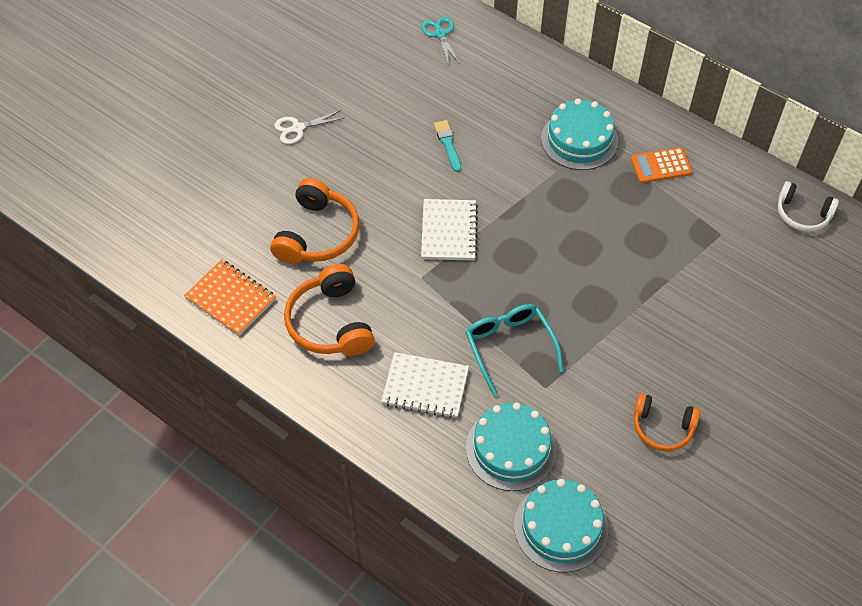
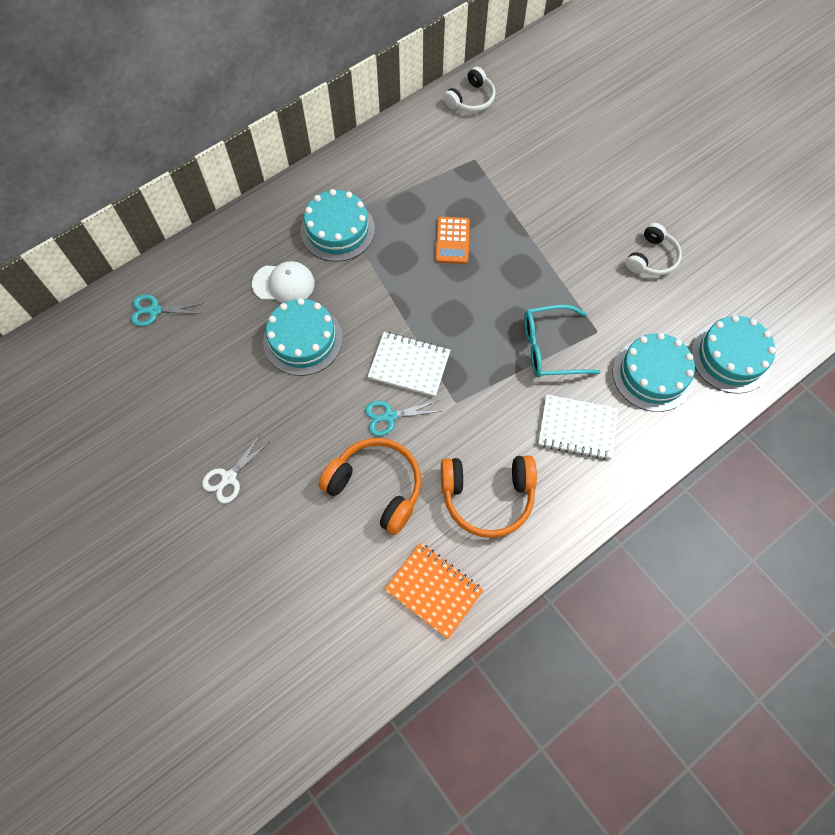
camera: 75 degrees left, 10 degrees up
(231, 299) = (433, 590): orange notebook -> orange notebook turned 75 degrees clockwise
(297, 128) = (229, 478): white scissors -> white scissors turned 45 degrees clockwise
(390, 228) = (389, 416): none -> turquoise scissors
(425, 387) = (577, 428): white notebook -> white notebook turned 75 degrees clockwise
(448, 144) = (303, 340): turquoise brush -> turquoise cake
(502, 115) = (284, 284): none -> white cap
(661, 166) = (389, 178): orange calculator -> orange calculator (452, 241)
(662, 427) = (652, 258): orange headphones -> white headphones

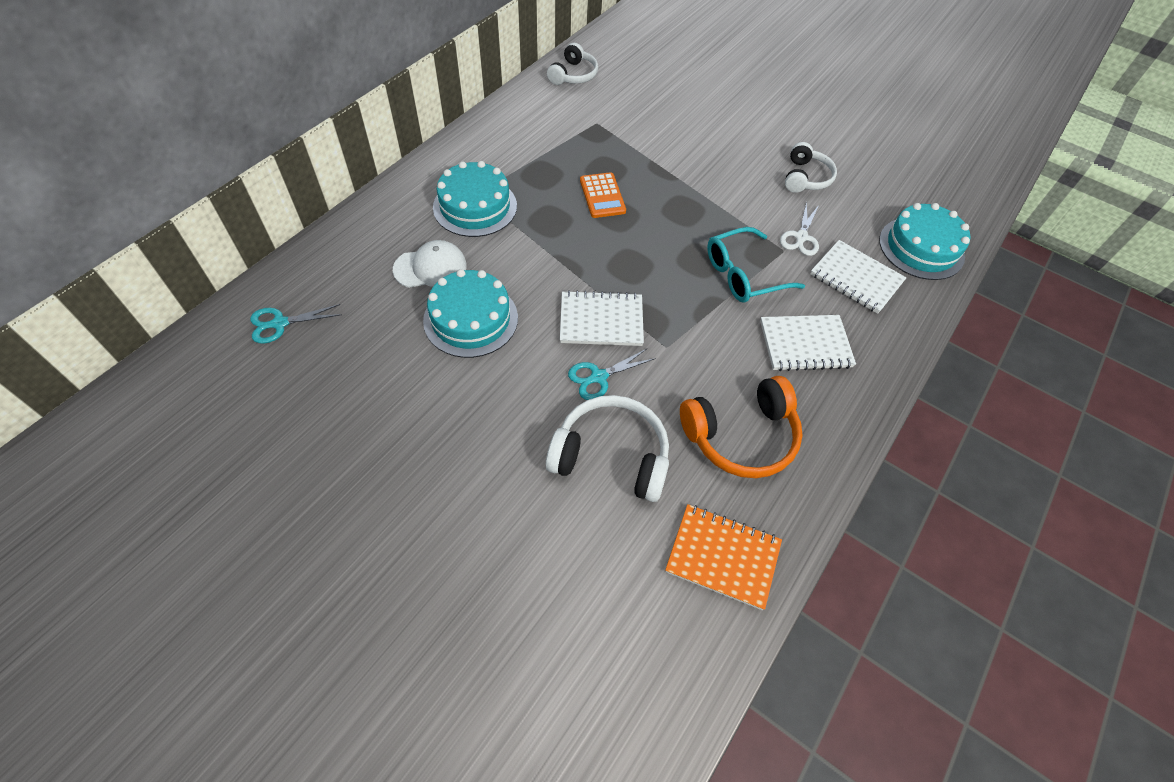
camera: 20 degrees left, 10 degrees down
(229, 478) = (425, 489): white scissors -> white scissors (801, 237)
(376, 487) = (611, 456): orange headphones -> white headphones
(653, 374) = (856, 278): turquoise cake -> white notebook

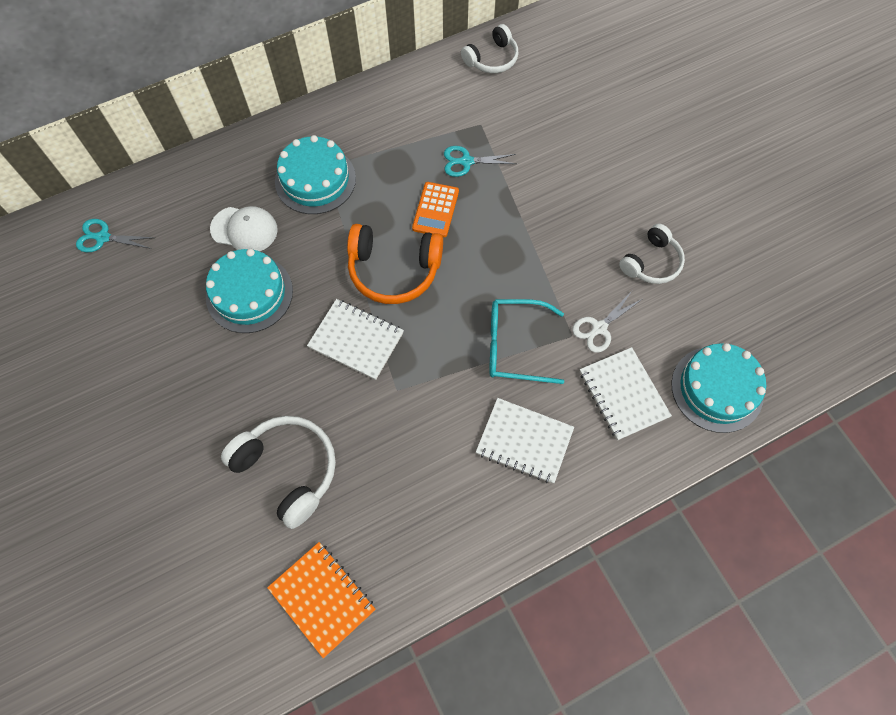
camera: 30 degrees right, 10 degrees up
(598, 377) = (321, 393): turquoise scissors -> turquoise scissors (466, 162)
(741, 436) = (406, 502): orange headphones -> orange headphones (394, 270)

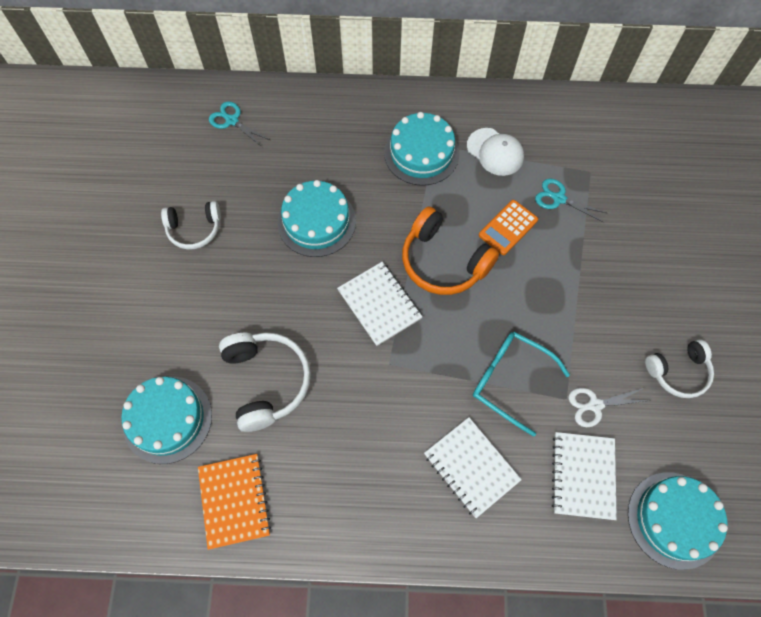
camera: 30 degrees right, 0 degrees up
(208, 561) = (167, 419): none -> turquoise cake
(244, 229) = (342, 167): white cap -> white cap (495, 152)
(492, 59) = (633, 118): white headphones -> white headphones (194, 229)

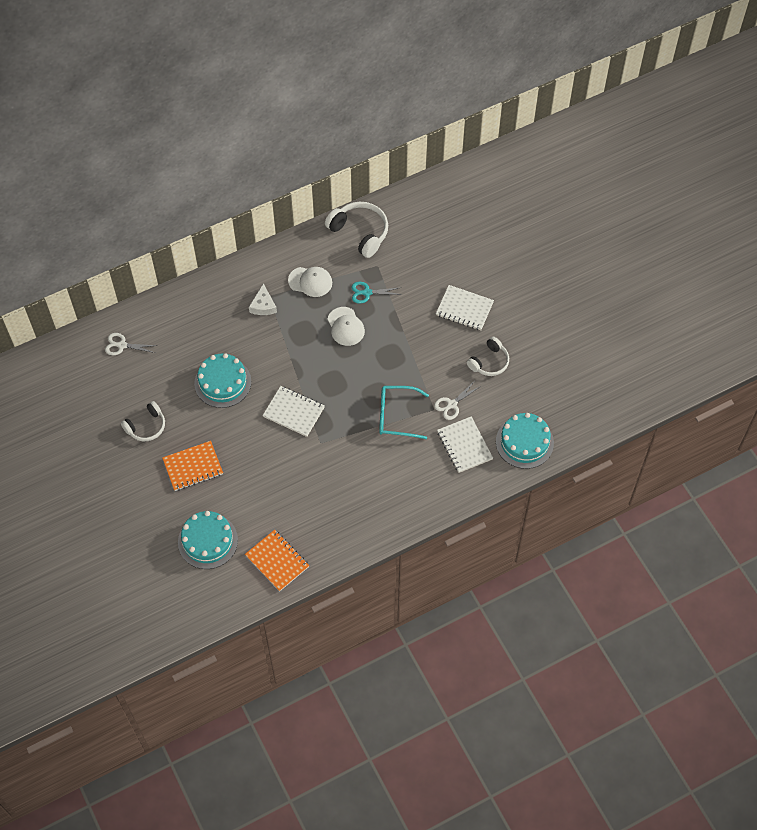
camera: 30 degrees left, 5 degrees down
(214, 309) = (193, 467): none -> orange notebook
(231, 120) = (122, 345): turquoise scissors -> white scissors
(266, 381) = (253, 490): white headphones -> white headphones (360, 232)
(421, 153) = (263, 305): turquoise cake -> white cheese
(443, 261) = (317, 367): orange headphones -> none
(471, 467) = (400, 473): white notebook -> white notebook (464, 309)
(508, 228) = (345, 326): orange calculator -> white cap

